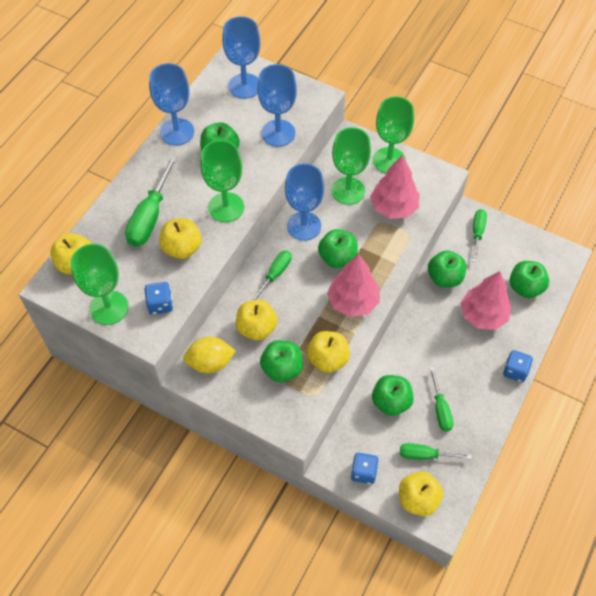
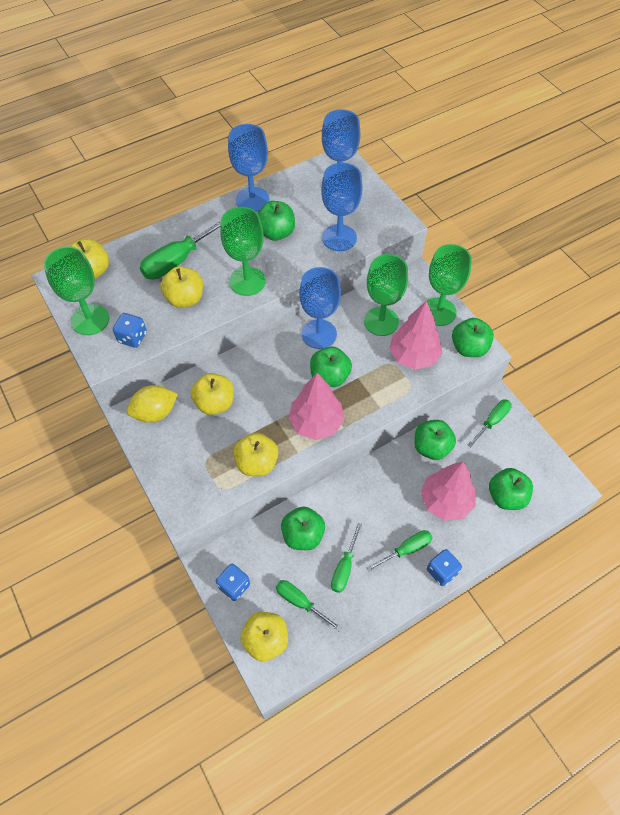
camera: 30 degrees right, 0 degrees up
(210, 363) = (155, 412): yellow lemon -> yellow lemon turned 45 degrees counterclockwise
(275, 274) = (264, 364): green screwdriver -> green screwdriver (406, 550)
(282, 369) = (211, 450): green apple -> green apple (469, 348)

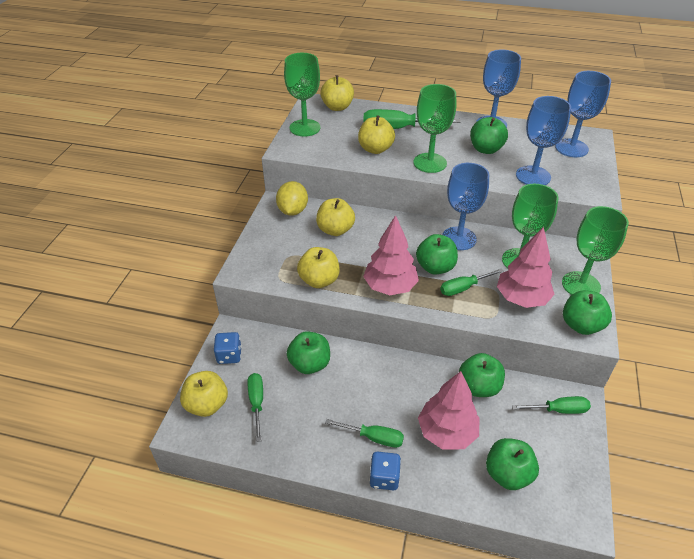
camera: 45 degrees right, 15 degrees down
(132, 337) = (317, 149): blue dice -> none
(155, 412) = (292, 211): yellow lemon -> yellow lemon turned 75 degrees clockwise
(344, 567) = (313, 408): green screwdriver -> green screwdriver (464, 288)

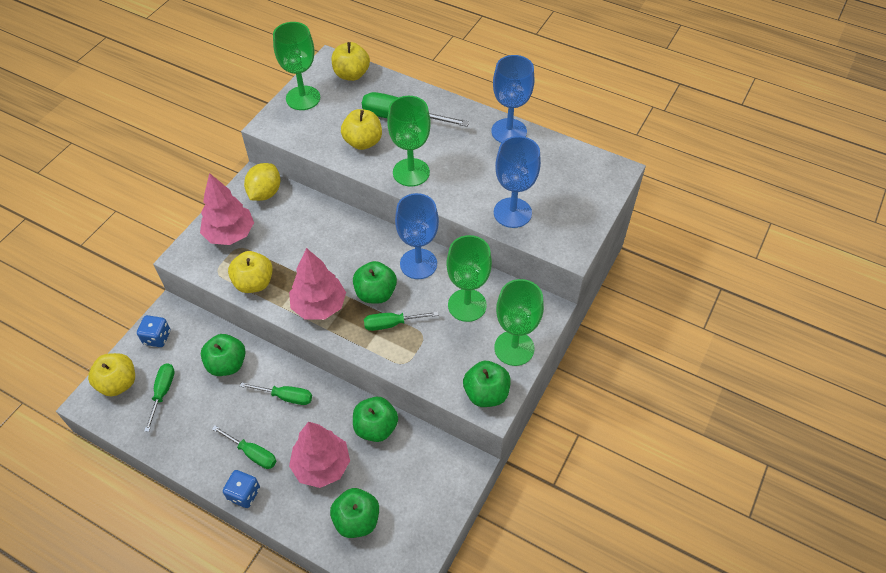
camera: 15 degrees right, 10 degrees up
(335, 230) = (297, 226): yellow apple -> none
(486, 149) = (482, 166): green apple -> none
(521, 298) = (443, 349): pink tree -> pink tree (230, 234)
(558, 410) = (440, 471): green screwdriver -> green screwdriver (285, 397)
(571, 148) = (579, 183): blue goblet -> none

